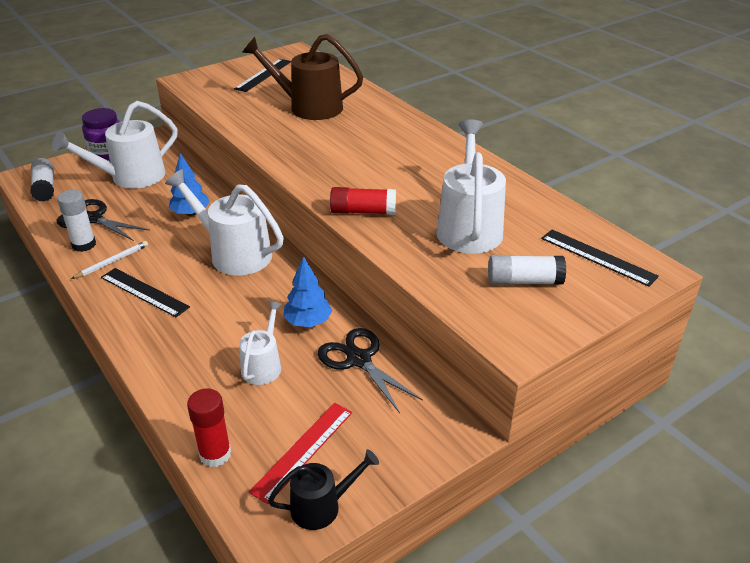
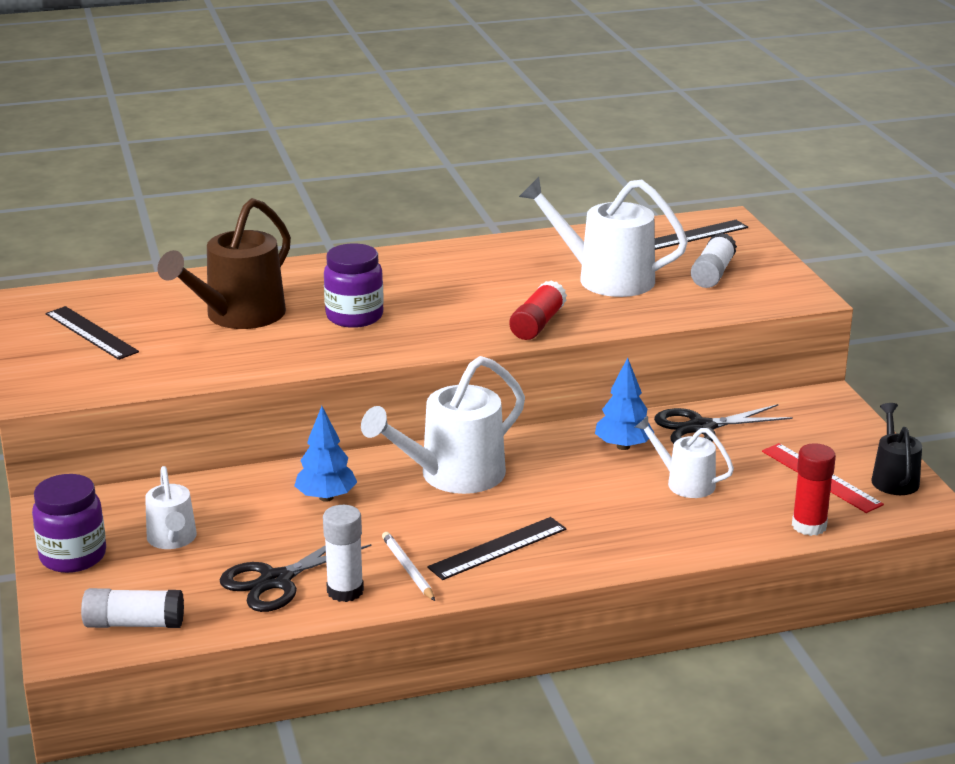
camera: 70 degrees left, 10 degrees down
(131, 177) = (172, 539): white watering can -> white watering can, size x0.56
(331, 142) = (354, 317): none -> purple jar

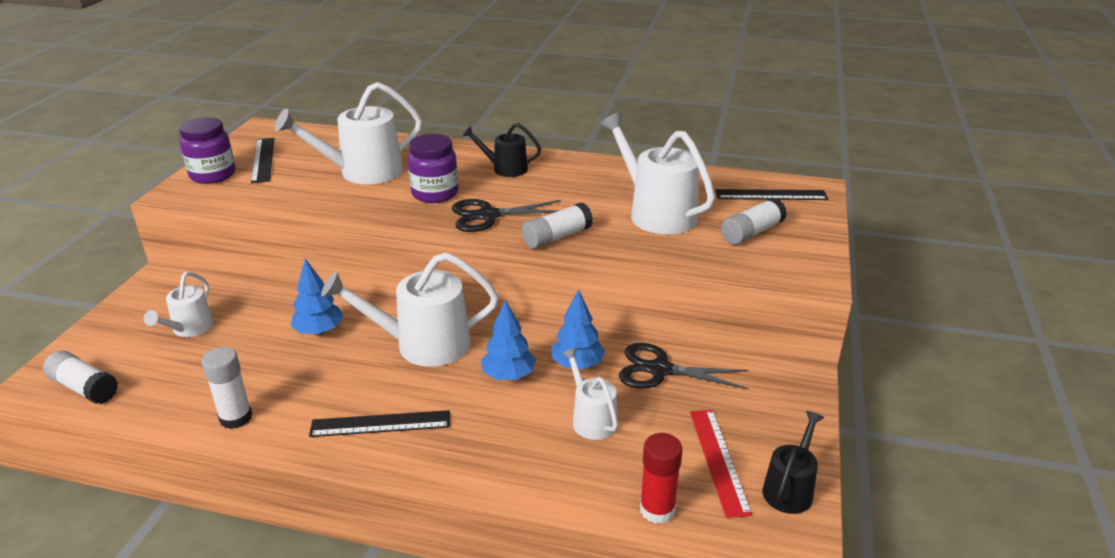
camera: 30 degrees right, 5 degrees up
(73, 556) = (121, 319): purple jar -> purple jar (213, 175)
(238, 316) = (363, 172): brown watering can -> white watering can
(276, 581) = (205, 389): black scissors -> black scissors (488, 215)
(396, 274) = (505, 169): none -> black watering can
(408, 569) = (298, 416): white pencil -> none
(537, 324) = (557, 237): red glue stick -> white glue stick
(570, 474) = (508, 375): none -> blue tree

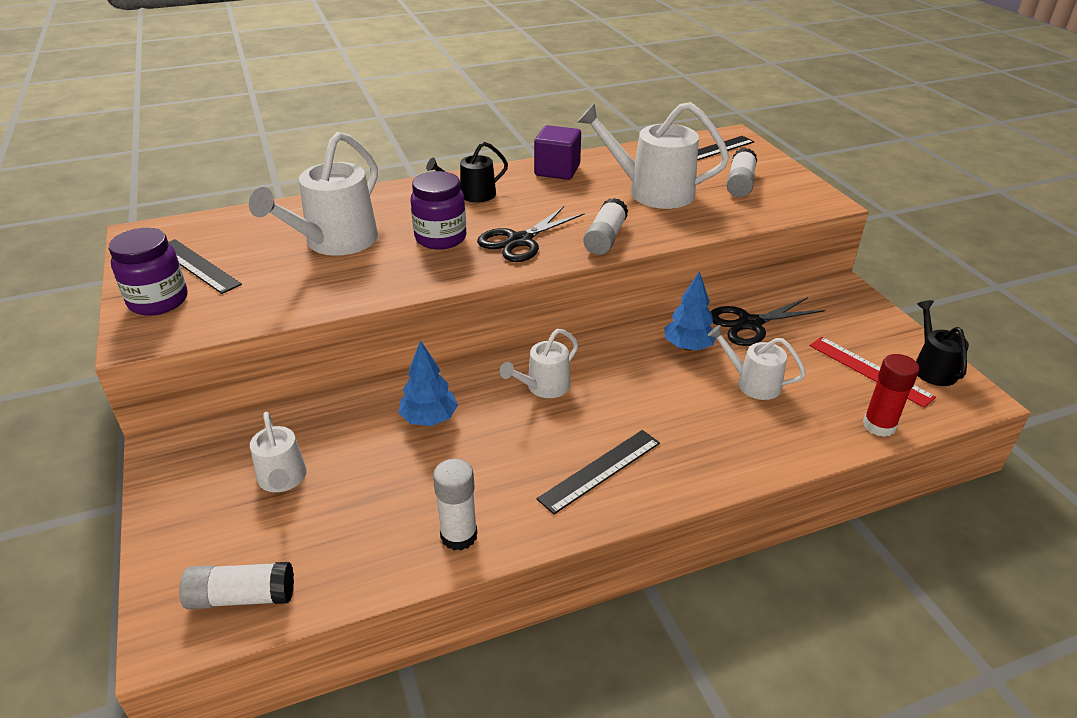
camera: 35 degrees left, 5 degrees up
(423, 345) = (544, 387): white watering can -> white watering can, size x0.56
(508, 375) = (649, 379): blue tree -> none
(601, 170) = (557, 170): none -> purple cube

